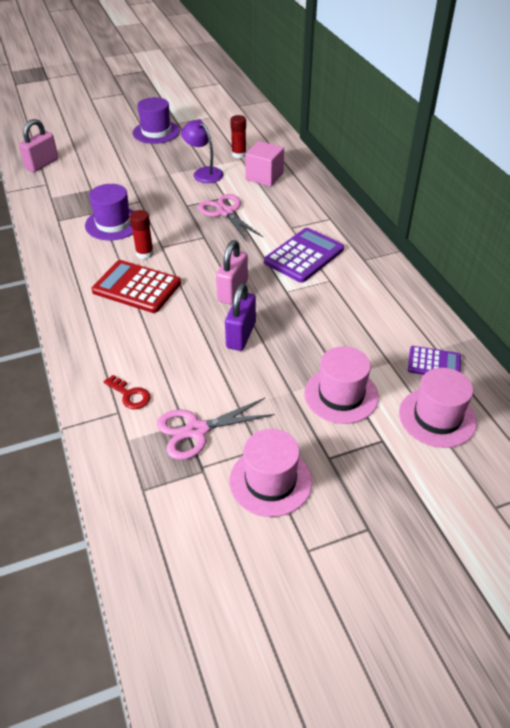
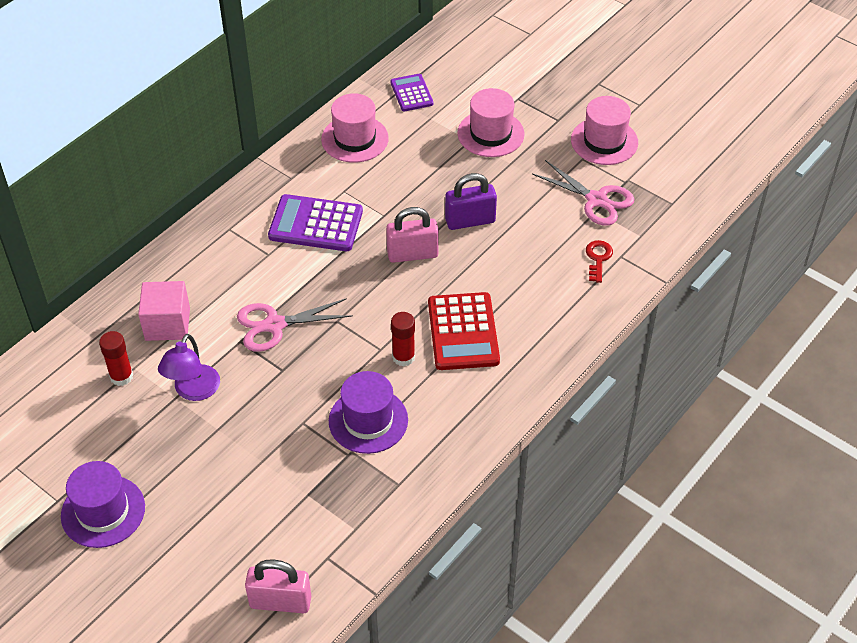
camera: 120 degrees left, 5 degrees up
(225, 212) = (274, 325): pink scissors -> pink scissors turned 45 degrees clockwise
(437, 417) = (471, 77): pink hat -> pink hat (355, 139)

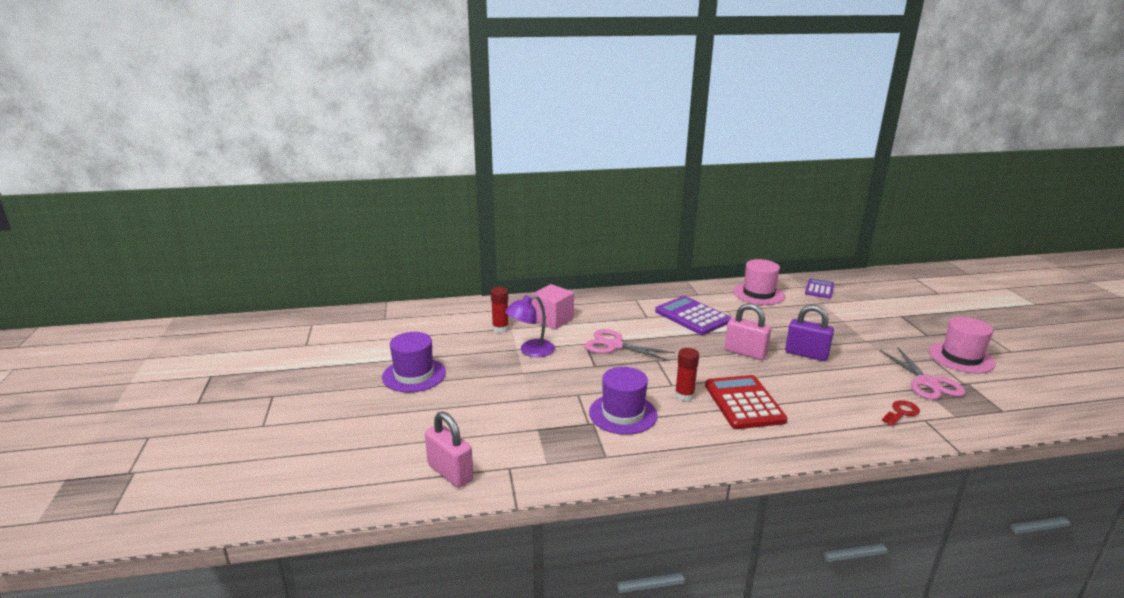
camera: 40 degrees right, 25 degrees down
(463, 332) = (744, 403): red calculator -> red calculator turned 135 degrees clockwise
(490, 134) = (863, 323): pink hat -> none

